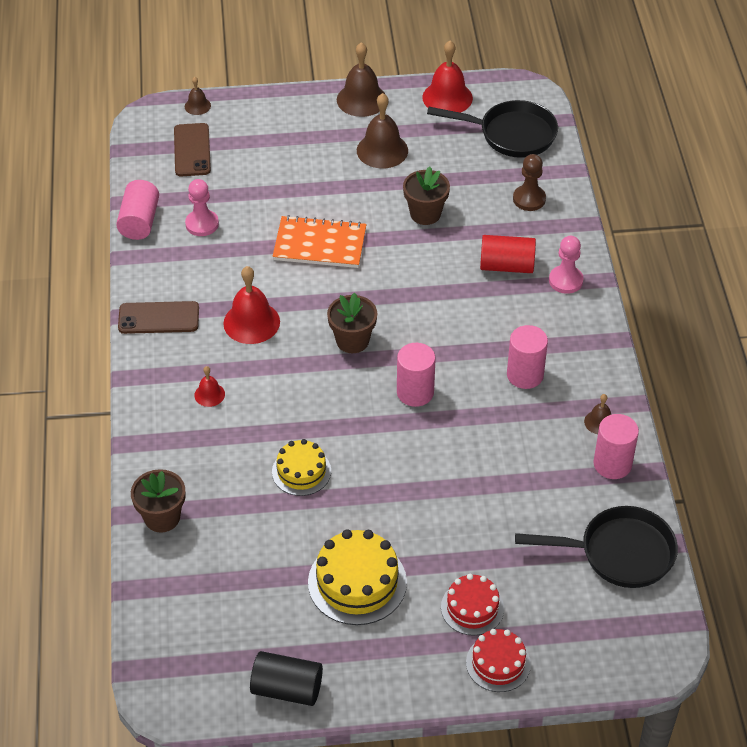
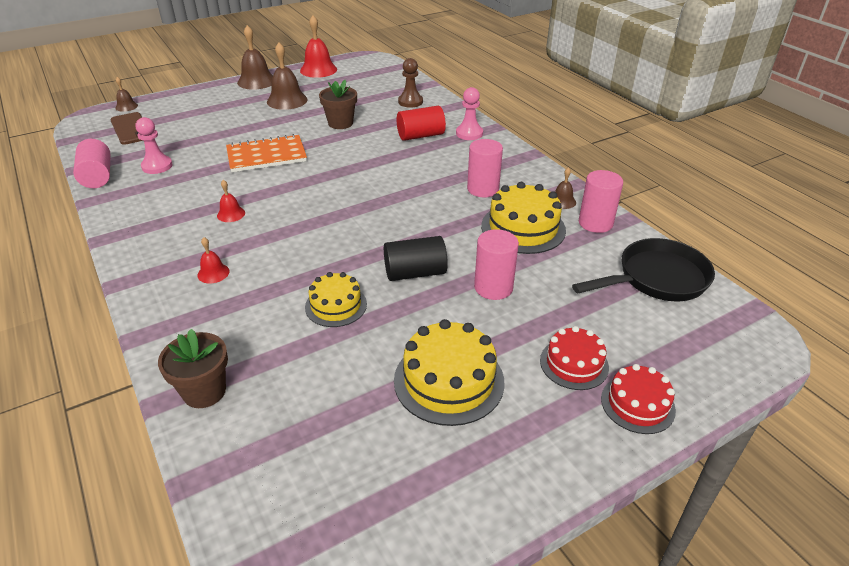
camera: 25 degrees left, 10 degrees down
(158, 318) = (139, 232): brown phone -> none
(251, 322) = (231, 214): red bell -> red bell, size x0.52
(287, 689) = (441, 523): black cylinder -> black cylinder (415, 273)
(352, 341) = (328, 204): brown flower pot -> none
(415, 392) = (403, 222): pink cylinder -> pink cylinder (493, 287)
(511, 134) = (375, 77): black pan -> none
(531, 443) = (523, 228): none -> yellow cake

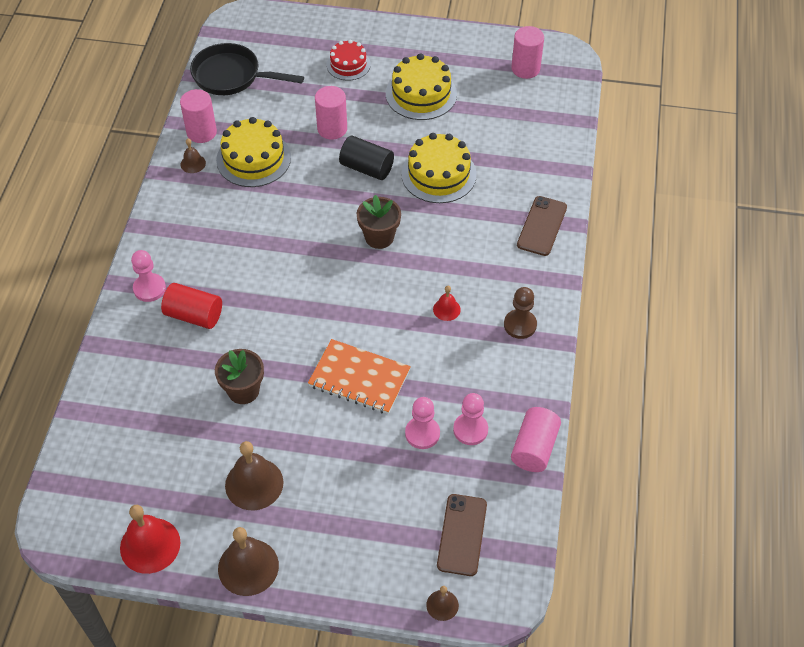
camera: 140 degrees left, 15 degrees up
(177, 316) = (542, 226): none -> brown phone
(194, 152) = (422, 433): none -> pink pawn
(204, 391) = (553, 163): brown flower pot -> brown flower pot (379, 237)
(213, 273) = (498, 250): red bell -> none
(336, 305) = (438, 174): yellow cake -> yellow cake, size x1.58
(410, 102) = (134, 384): brown pawn -> brown pawn (520, 325)
(483, 189) = (231, 212): pink cylinder -> pink cylinder (525, 69)
(637, 404) = (345, 32): red cake -> none

